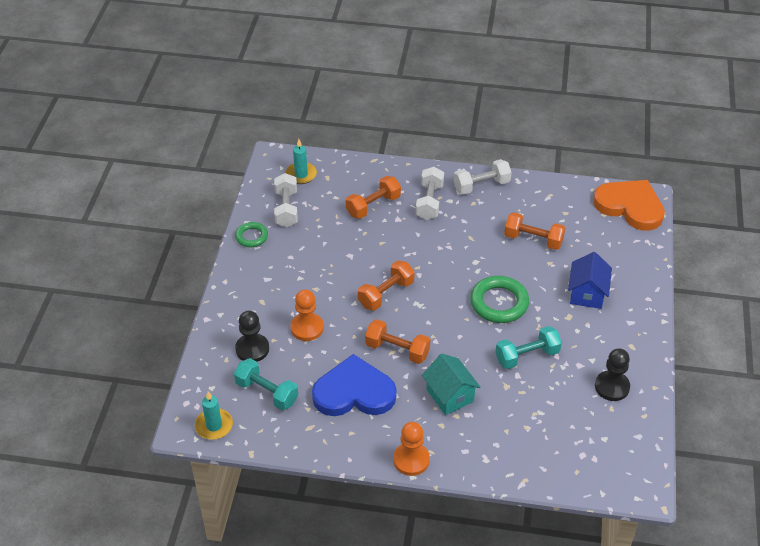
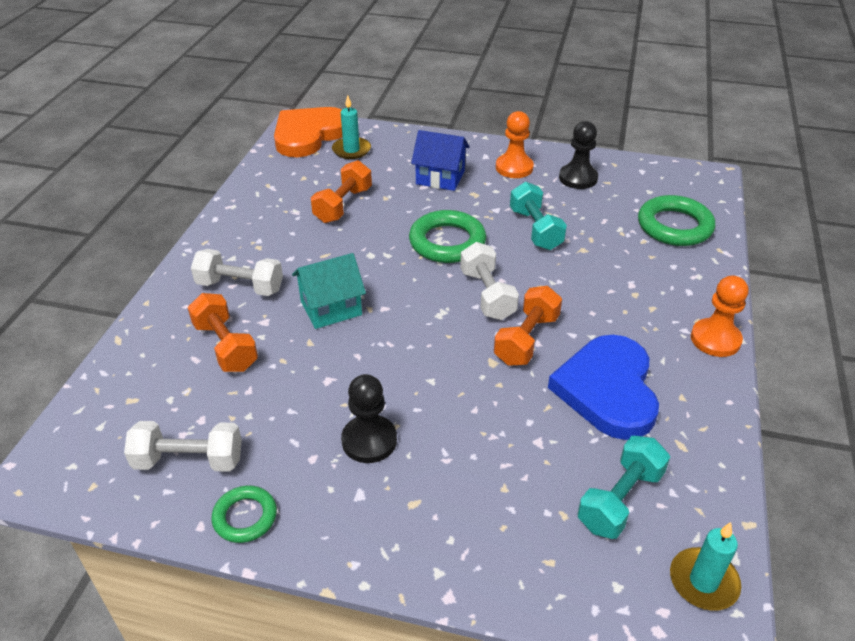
camera: 85 degrees left, 5 degrees down
(252, 349) = (525, 519): black pawn -> black pawn (369, 440)
(301, 175) = (107, 436): turquoise candle -> turquoise candle (351, 150)
(307, 328) = (480, 441): orange pawn -> orange pawn (514, 168)
(386, 294) = (417, 344): orange dumbbell -> none
(450, 395) = (603, 296): turquoise house -> turquoise house (331, 308)
(481, 185) = (227, 236): white dumbbell -> white dumbbell (487, 295)
(552, 451) = (674, 226): none -> green ring

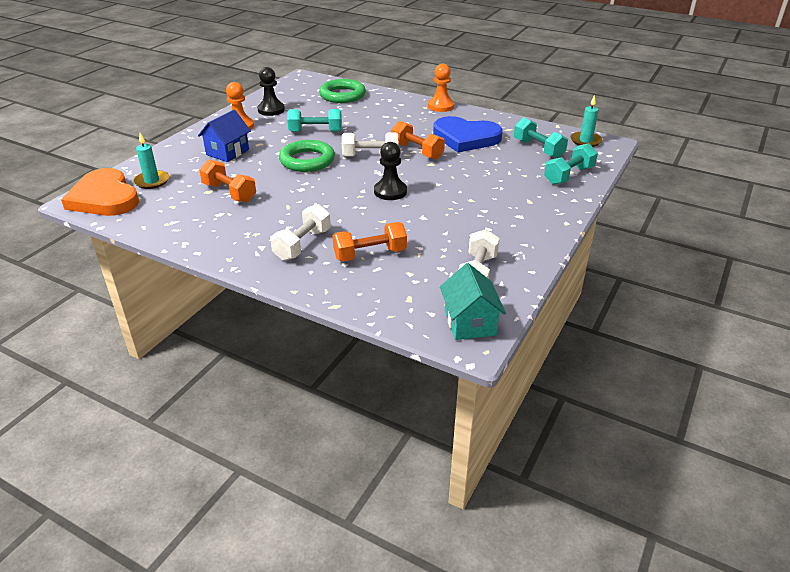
camera: 75 degrees left, 5 degrees down
(245, 517) = (528, 254): green ring -> none
(331, 308) = (351, 209): turquoise house -> turquoise house (470, 323)
(369, 440) = (480, 208): black pawn -> black pawn (390, 191)
(530, 558) = (568, 175): none -> turquoise dumbbell

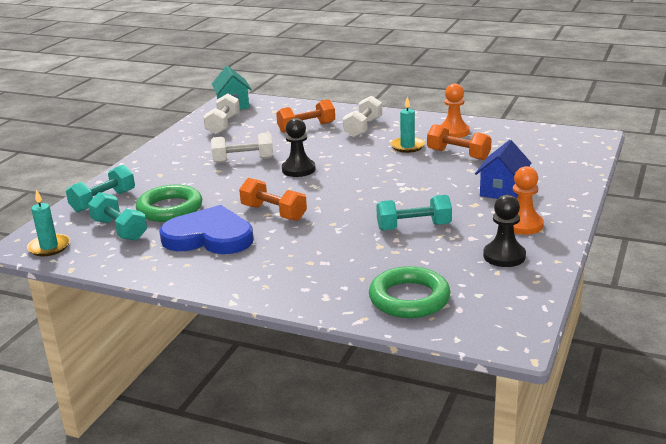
camera: 175 degrees right, 10 degrees down
(104, 198) = (573, 140): orange heart -> none
(152, 181) = (548, 156): turquoise candle -> turquoise candle (407, 146)
(307, 160) = (401, 190): green ring -> green ring (170, 209)
(370, 156) = (329, 202): white dumbbell -> white dumbbell (243, 160)
(441, 106) = (239, 290): orange pawn -> orange pawn (453, 132)

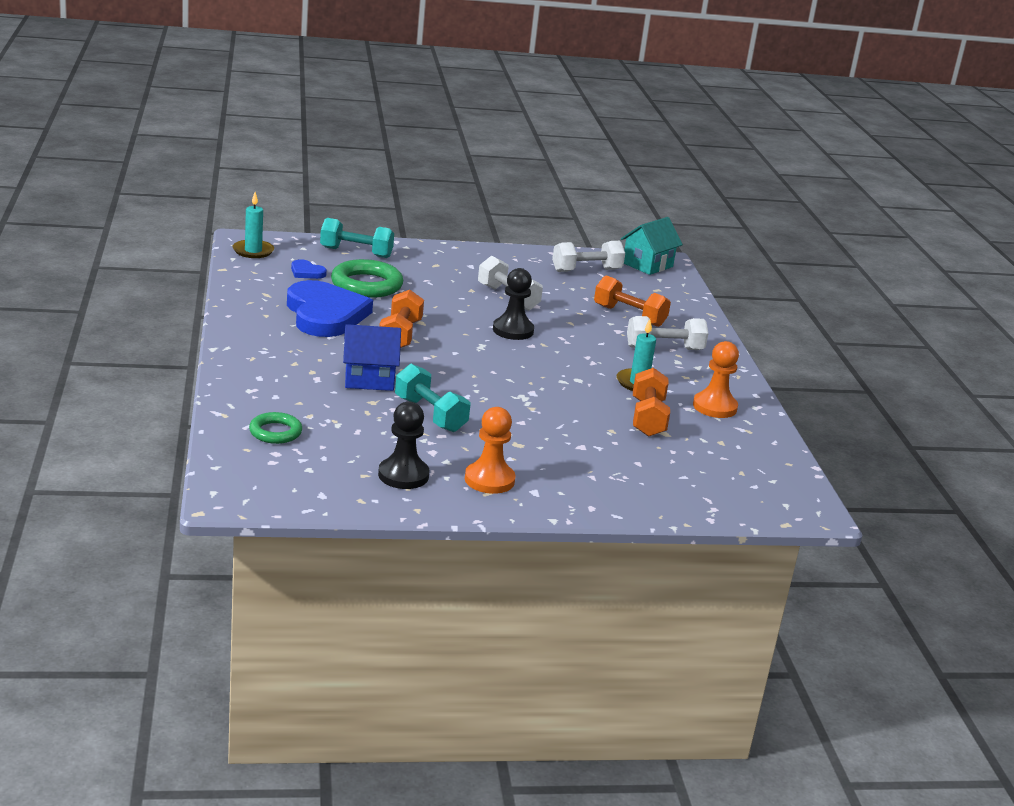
camera: 55 degrees right, 0 degrees up
(119, 230) = (306, 272): turquoise dumbbell -> blue heart
(409, 298) = (275, 432): green ring -> green ring, size x0.59
(502, 191) = (570, 458): blue house -> blue house (369, 379)

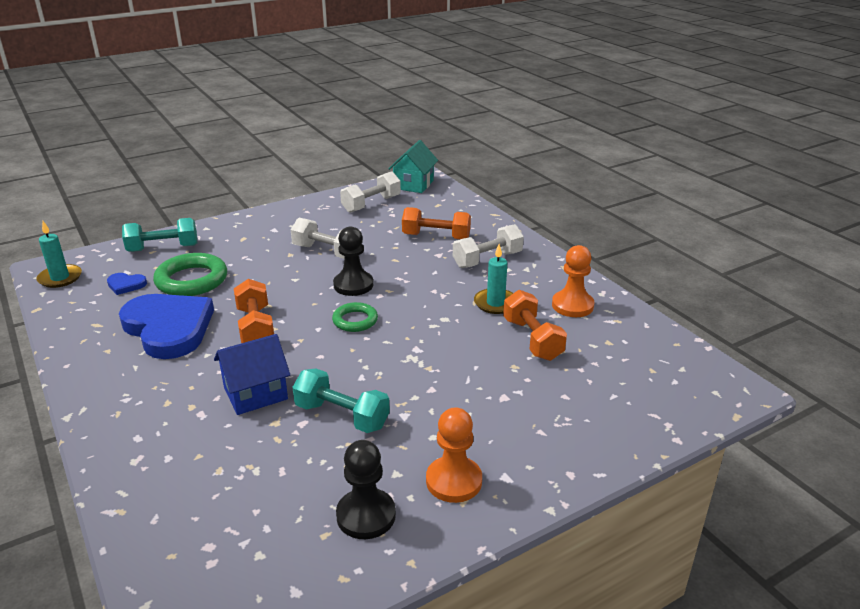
camera: 20 degrees left, 5 degrees up
(275, 432) = (193, 513): green ring -> green ring (355, 320)

